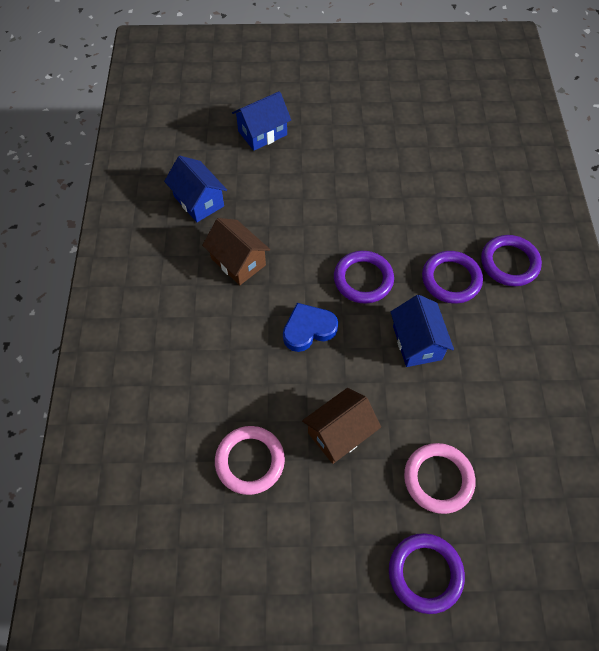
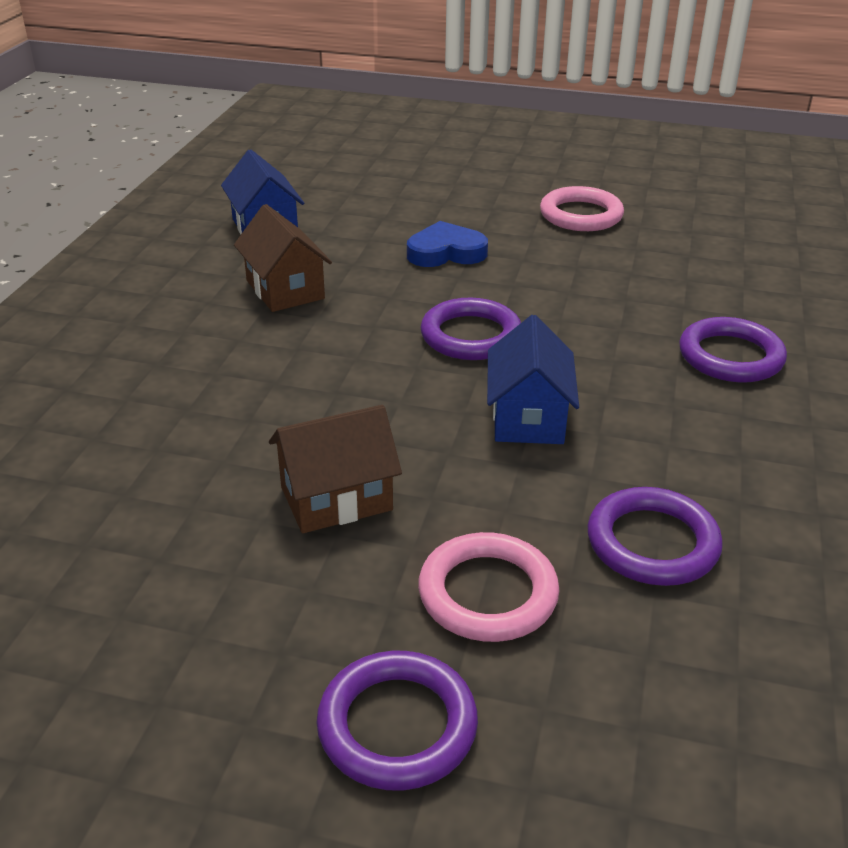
camera: 15 degrees right, 25 degrees down
(250, 461) = (162, 502): pink ring -> pink ring (581, 215)
(262, 133) = (395, 183): blue house -> none
(308, 329) = (352, 373): blue heart -> blue heart (446, 252)
(451, 279) = (619, 358): purple ring -> purple ring (652, 543)

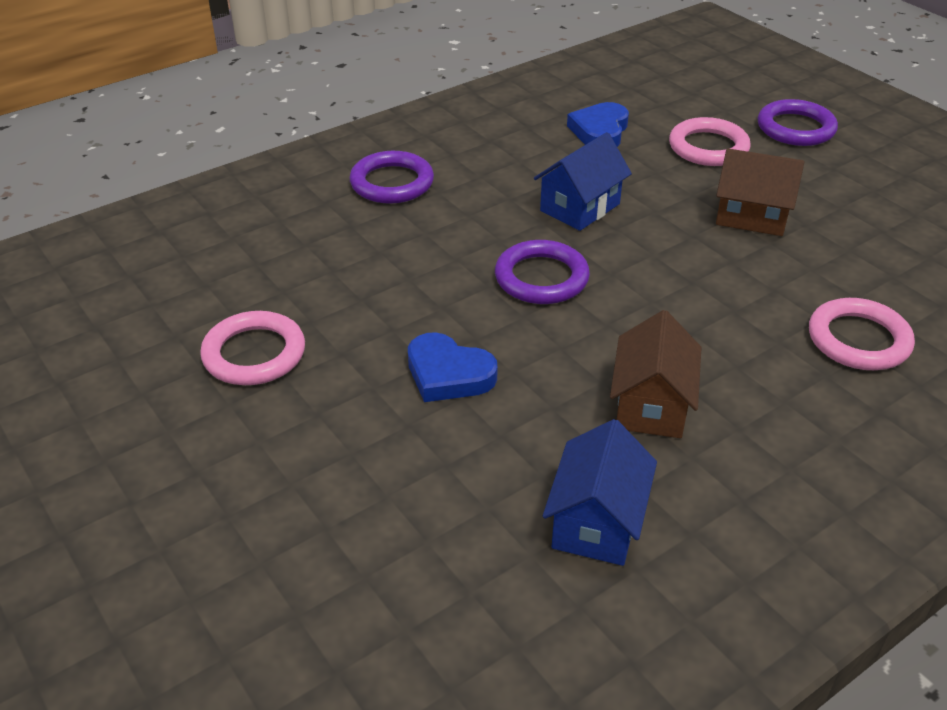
camera: 140 degrees left, 5 degrees up
(138, 405) = (858, 340): none -> pink ring
(652, 543) = (600, 131): purple ring -> blue heart

